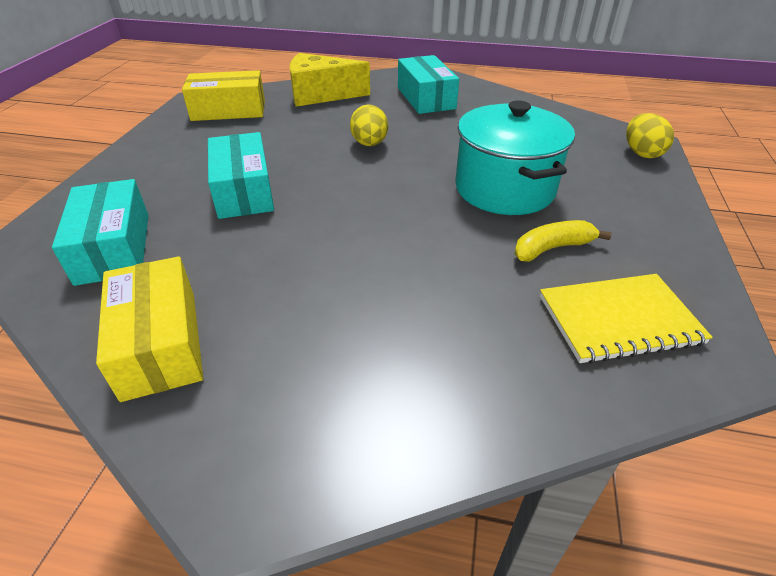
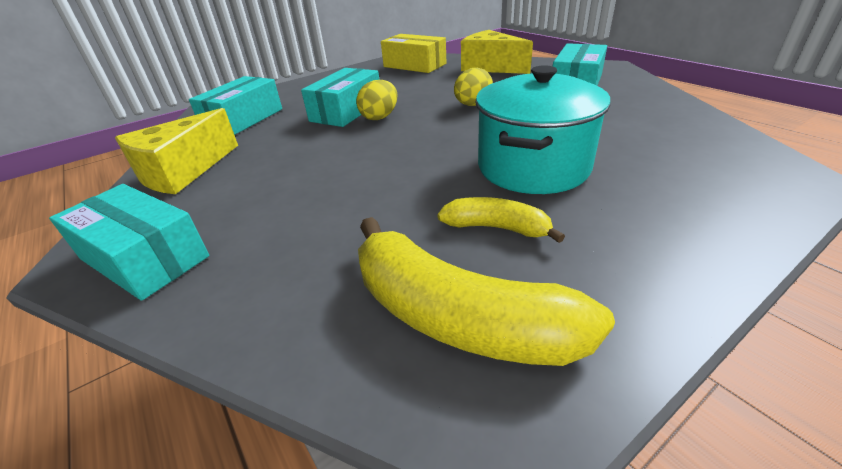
camera: 45 degrees right, 5 degrees down
(160, 343) = (183, 171): yellow box -> yellow cheese
(313, 442) = (144, 258): none -> turquoise box
(619, 320) = (456, 316): yellow notebook -> yellow banana
(642, 153) = (769, 187): yellow egg -> yellow egg (380, 117)

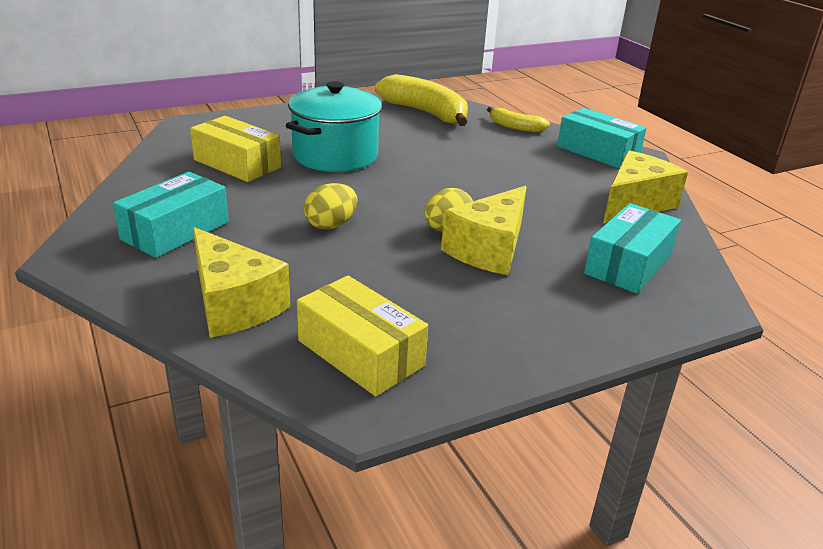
camera: 175 degrees left, 5 degrees down
(347, 111) = (489, 249): turquoise box -> yellow cheese
(497, 228) = (388, 132): yellow banana -> yellow banana (515, 127)
(623, 136) = (237, 163): none -> yellow box

